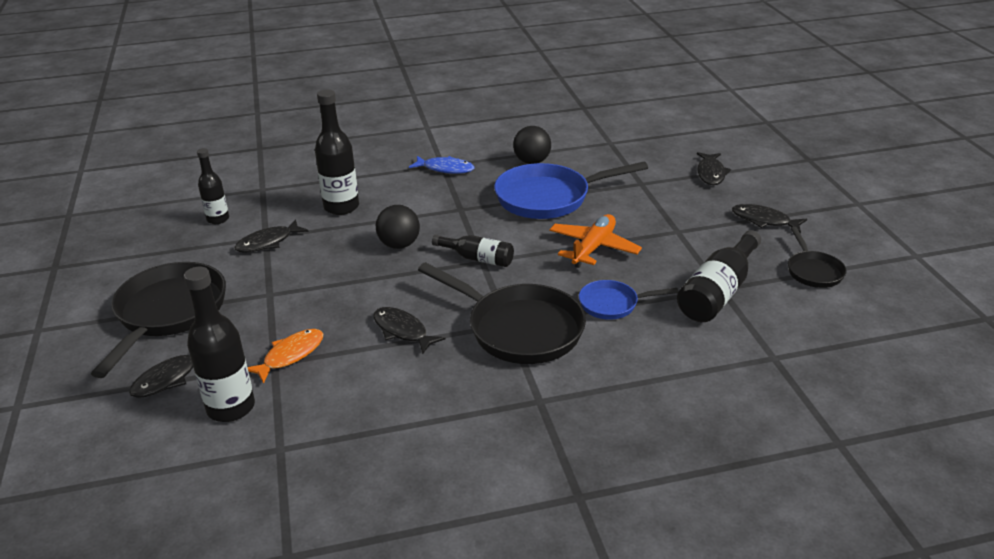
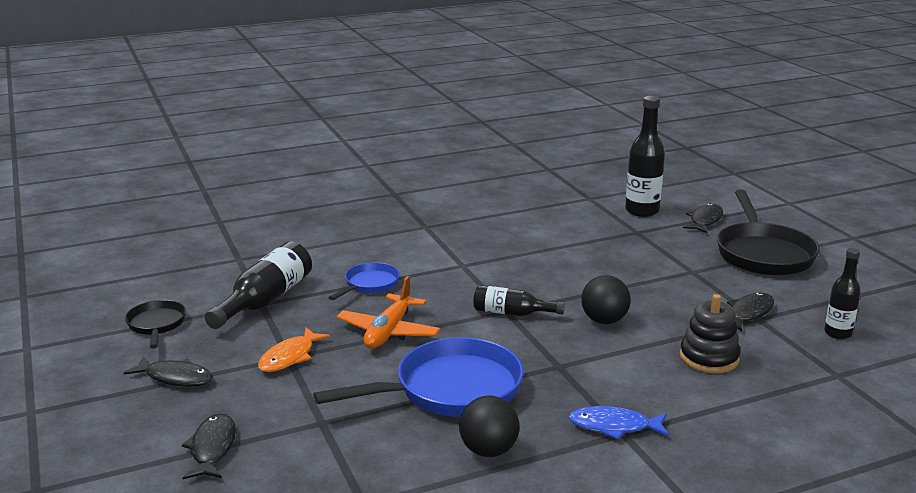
camera: 170 degrees right, 10 degrees down
(290, 355) = (629, 236): orange fish -> orange fish (290, 357)
(341, 207) = (709, 358): black bottle -> black stacking toy
(402, 331) = (550, 255): black fish -> none
(519, 329) = (452, 263): black pan -> none
(612, 304) = (369, 284): blue pan -> blue pan turned 45 degrees counterclockwise

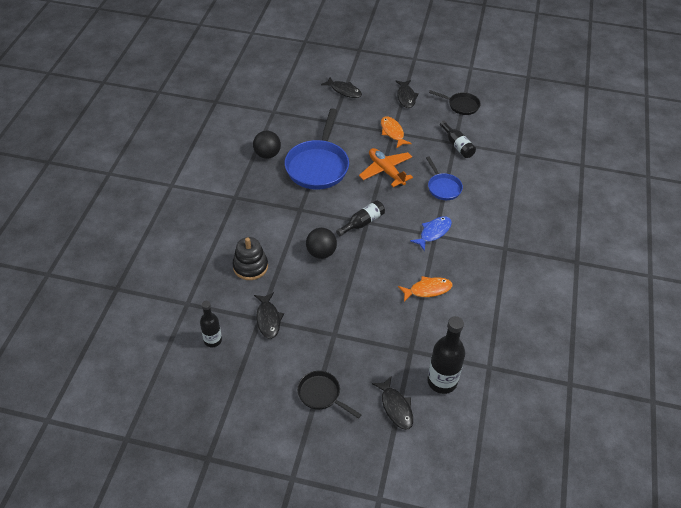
camera: 125 degrees right, 25 degrees up
(175, 378) = (406, 97): black fish -> black fish turned 60 degrees counterclockwise
(265, 300) = (457, 145): black bottle -> black bottle, size x0.62
(550, 246) = (427, 290): none -> orange fish
(614, 426) = (241, 197): blue fish -> blue fish (433, 232)
(763, 253) = (321, 394): black pan -> black pan, size x0.53

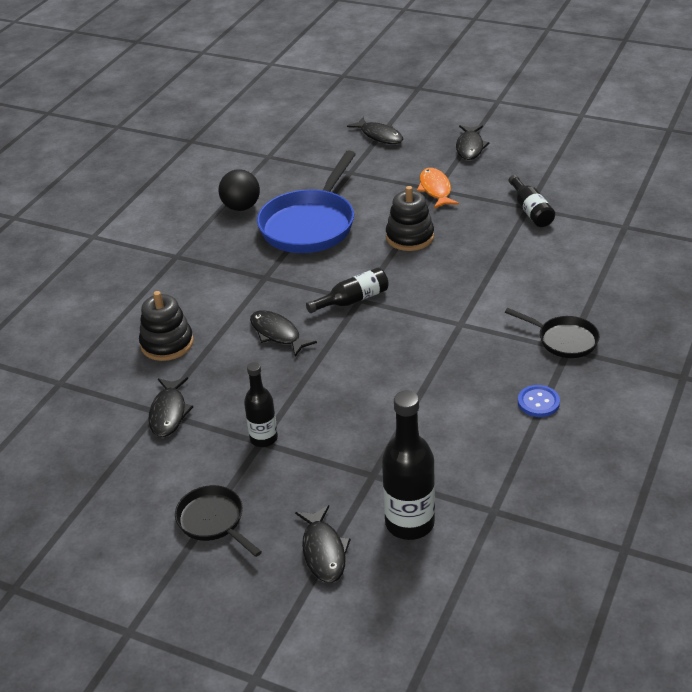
camera: 15 degrees right, 10 degrees down
(213, 340) = (78, 433): black bottle -> black bottle (263, 438)
(321, 253) = (277, 334): black ball -> black fish
(386, 171) = (410, 237): orange plane -> black stacking toy
(427, 290) = (425, 395): orange fish -> none
(433, 232) = (458, 320): blue fish -> none
(443, 187) = (492, 263): blue pan -> none
(461, 105) = (552, 161): black pan -> black pan (563, 340)
(497, 288) = (538, 402): none -> blue button

